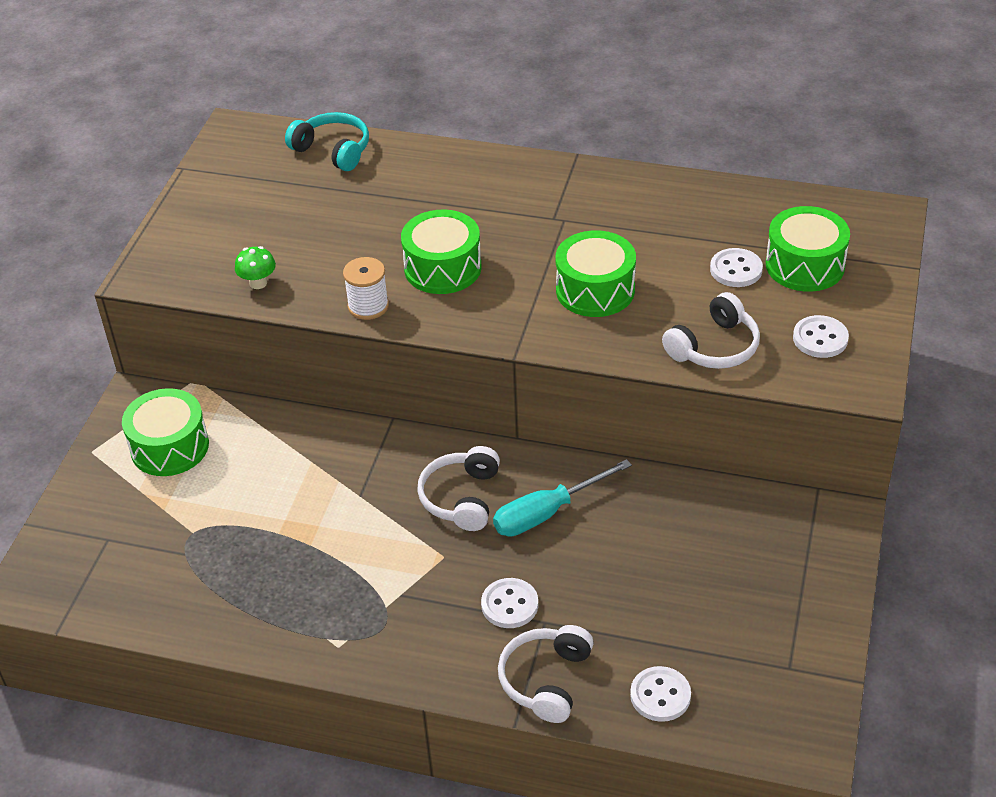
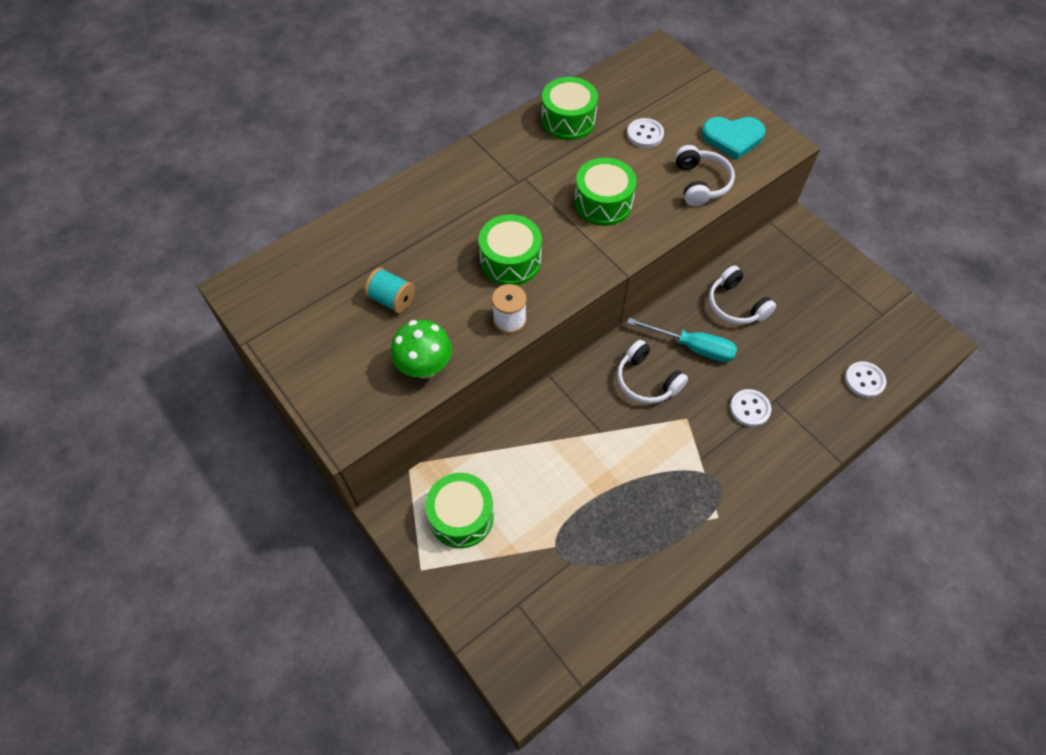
camera: 55 degrees left, 15 degrees up
(258, 283) = (425, 367): green mushroom -> green mushroom, size x1.71
(314, 221) = (392, 300): none -> turquoise spool
(333, 150) = (327, 247): turquoise headphones -> none
(546, 680) = (818, 426): white headphones -> white headphones (736, 305)
(547, 513) = (692, 347): turquoise screwdriver -> turquoise screwdriver turned 75 degrees counterclockwise
(805, 265) = (668, 106): green drum -> green drum (568, 120)
(820, 338) = (732, 138): white button -> turquoise heart

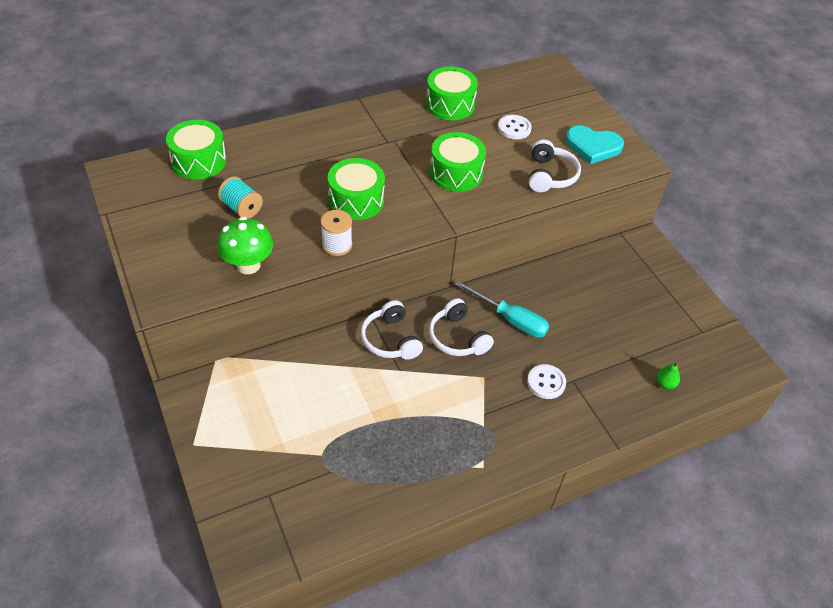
camera: 10 degrees right, 10 degrees down
(461, 516) = (246, 409): green drum -> green drum (199, 161)
(736, 305) = (563, 294): white headphones -> white headphones (390, 339)
(864, 380) = (665, 384): white button -> green pear

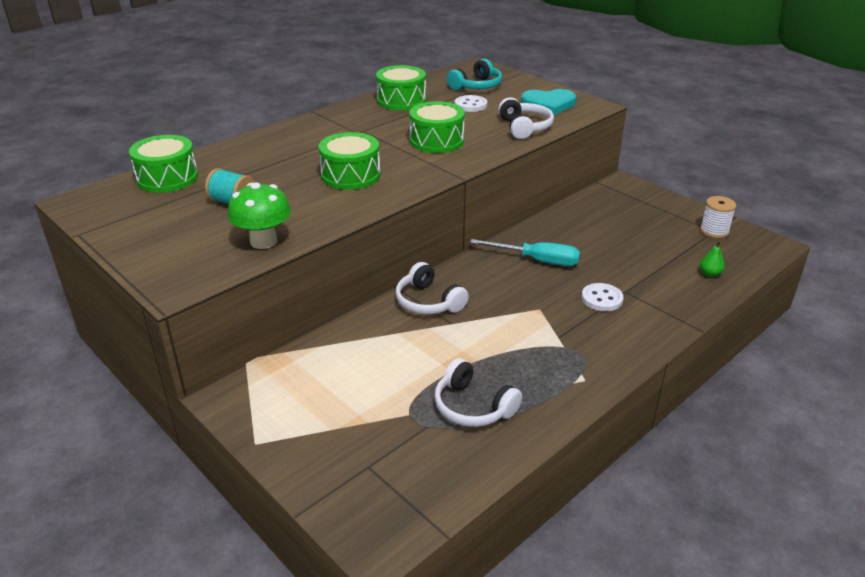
camera: 15 degrees left, 15 degrees down
(337, 245) = (350, 209): white spool -> white spool (714, 231)
(457, 337) = (495, 285): white headphones -> white headphones (473, 406)
(534, 100) = (476, 86): none -> turquoise headphones

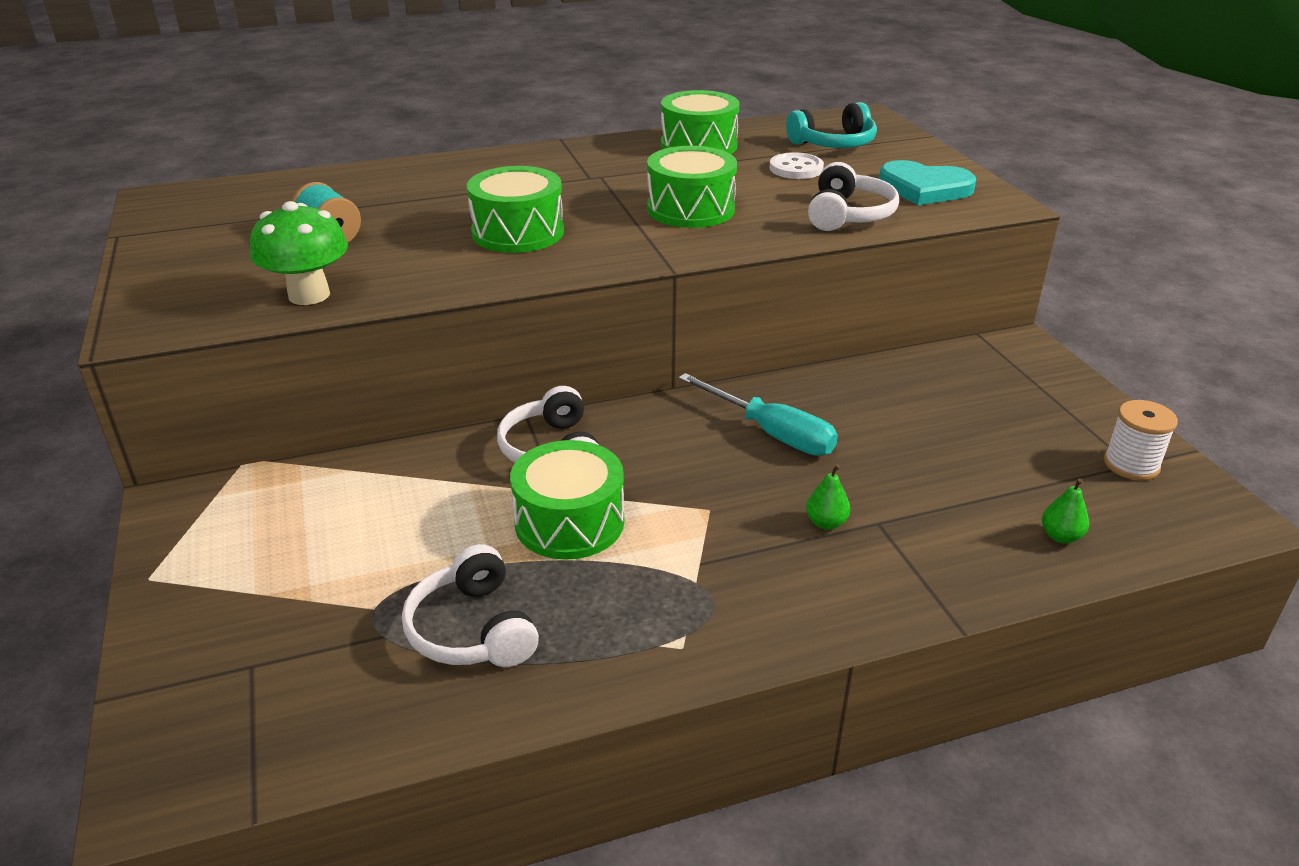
camera: 25 degrees right, 0 degrees up
(167, 178) = (290, 189): green drum -> green drum (569, 522)
(602, 299) = (826, 523): white button -> green pear

